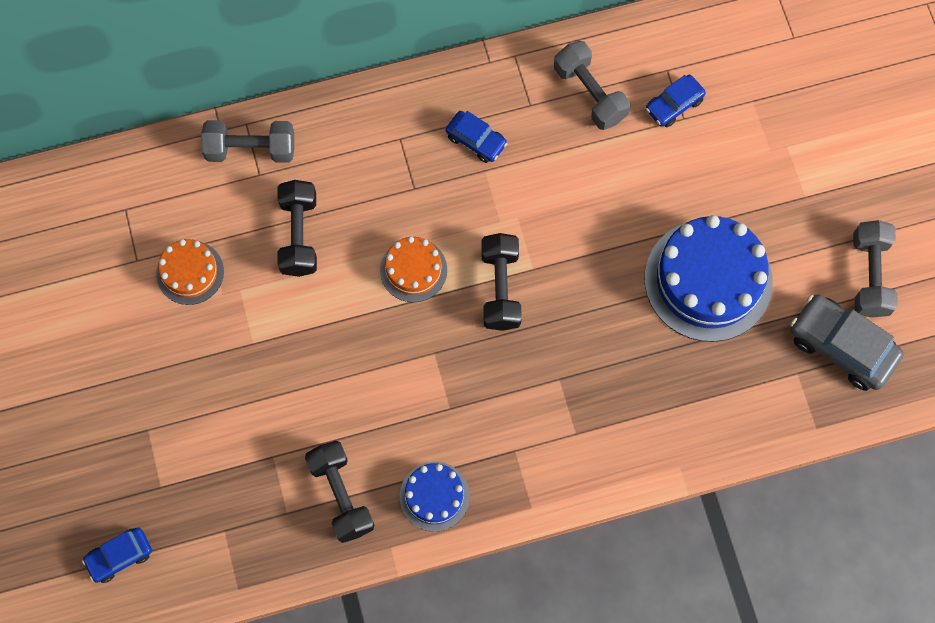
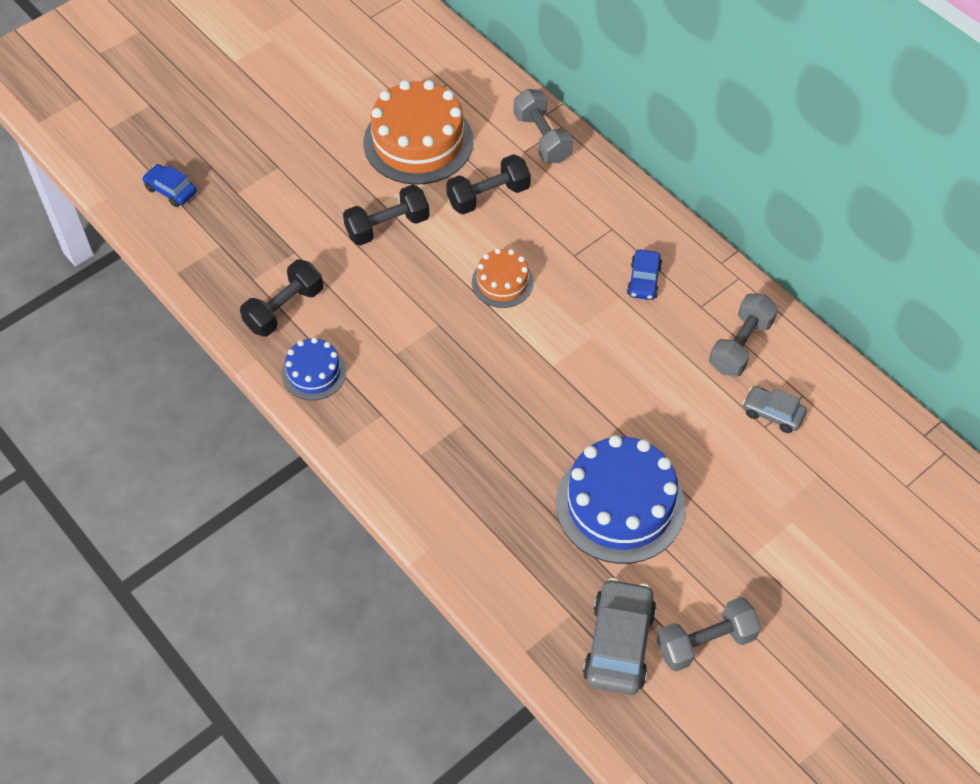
camera: 65 degrees right, 15 degrees down
(190, 272) = (418, 142): orange cake -> orange cake, size x1.89
(500, 288) = (521, 349): black dumbbell -> black dumbbell (387, 226)
(674, 105) = (772, 413): blue car -> grey car

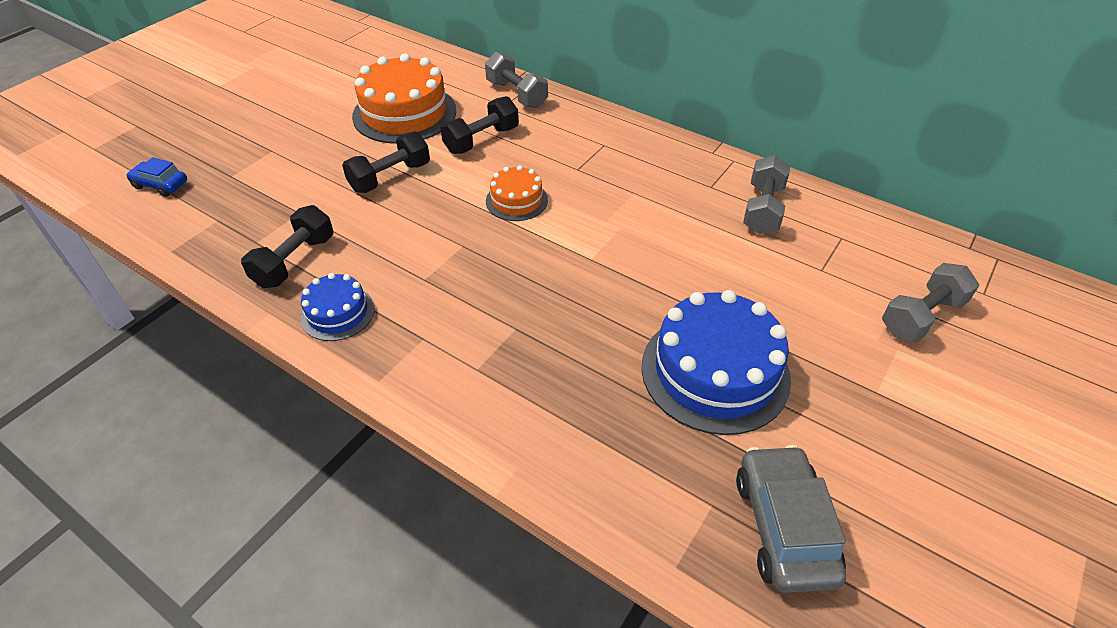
camera: 15 degrees left, 10 degrees down
(643, 280) = (649, 176): blue car -> none
(705, 642) = (881, 499): grey dumbbell -> grey dumbbell (921, 316)
(772, 413) = (823, 257): grey car -> none

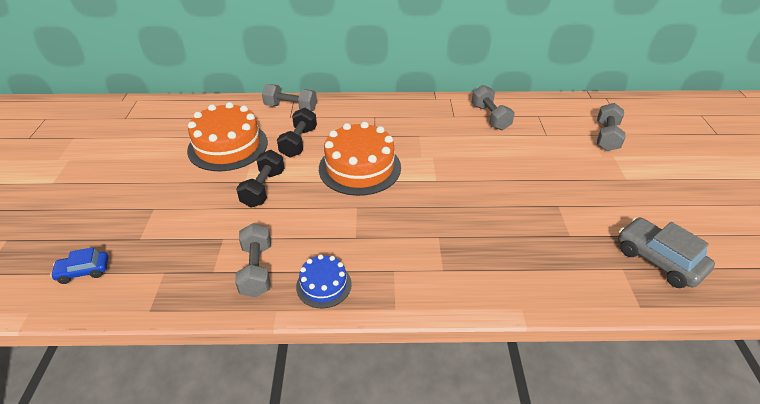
camera: 35 degrees left, 5 degrees down
(295, 261) = (257, 270): black dumbbell -> grey dumbbell
(516, 200) = (360, 167): orange cake -> orange cake, size x1.89
(715, 372) = (555, 206): blue cake -> none

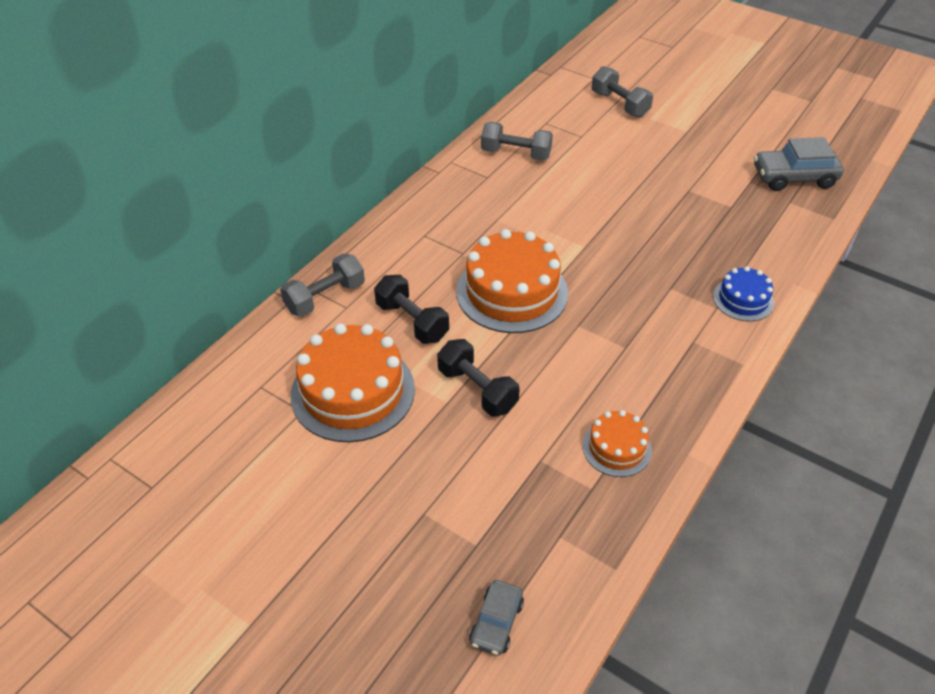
camera: 55 degrees left, 5 degrees up
(84, 271) = (496, 622): blue car -> grey car
(257, 270) = (616, 448): grey dumbbell -> orange cake
(324, 285) = (678, 402): blue cake -> blue cake (743, 299)

